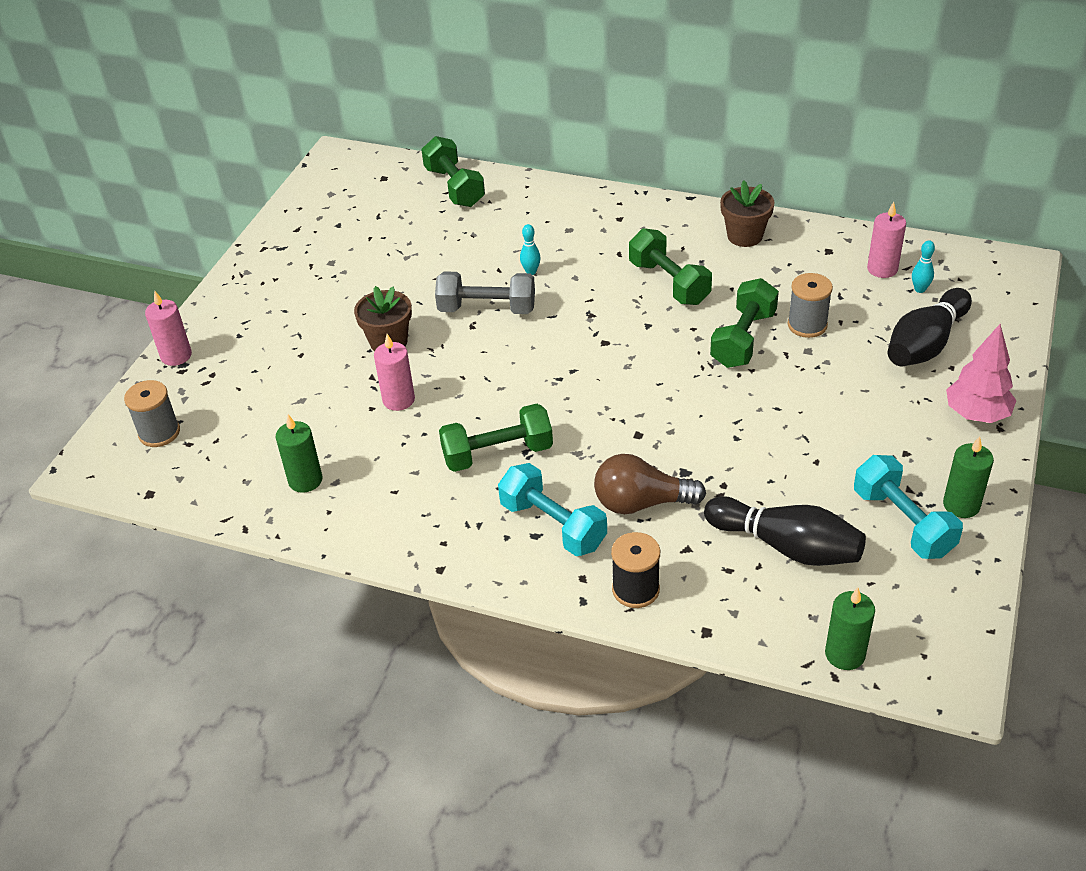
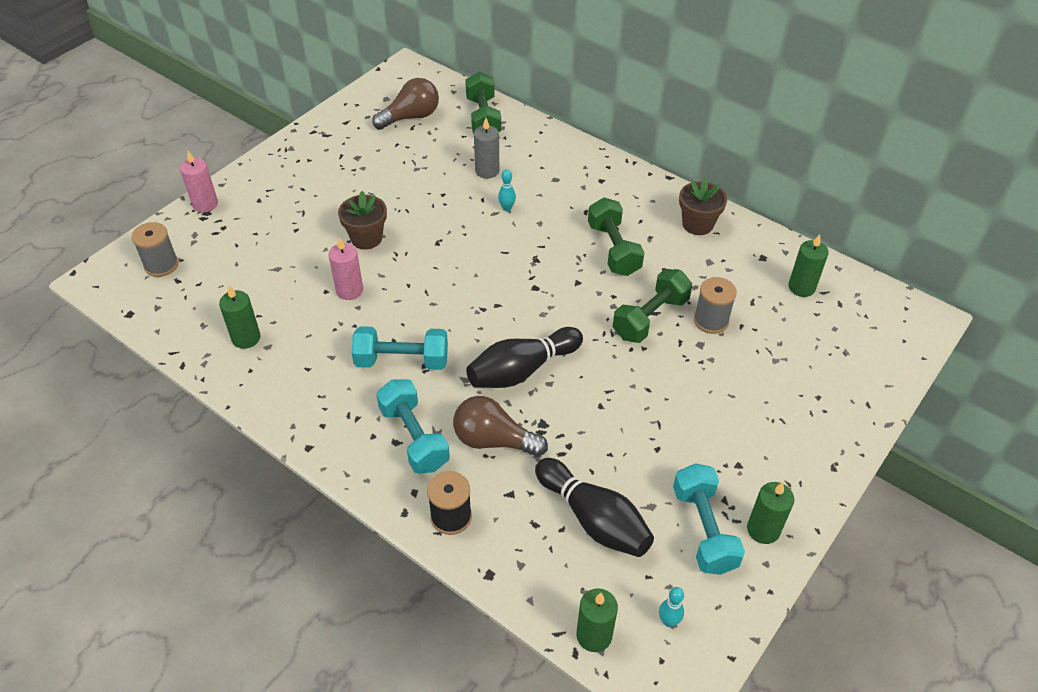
camera: 15 degrees right, 5 degrees up
(371, 206) = (411, 117): none -> brown light bulb
(487, 309) = (456, 231): grey dumbbell -> none
(488, 240) = (487, 171): none -> grey candle
(497, 454) = (402, 361): green dumbbell -> turquoise dumbbell
(882, 269) = (801, 287): pink candle -> green candle
(920, 289) = (825, 316): turquoise bowling pin -> turquoise bowling pin (668, 621)
(925, 344) = (805, 368): black bowling pin -> black bowling pin (522, 370)
(976, 414) = (818, 448): pink tree -> none

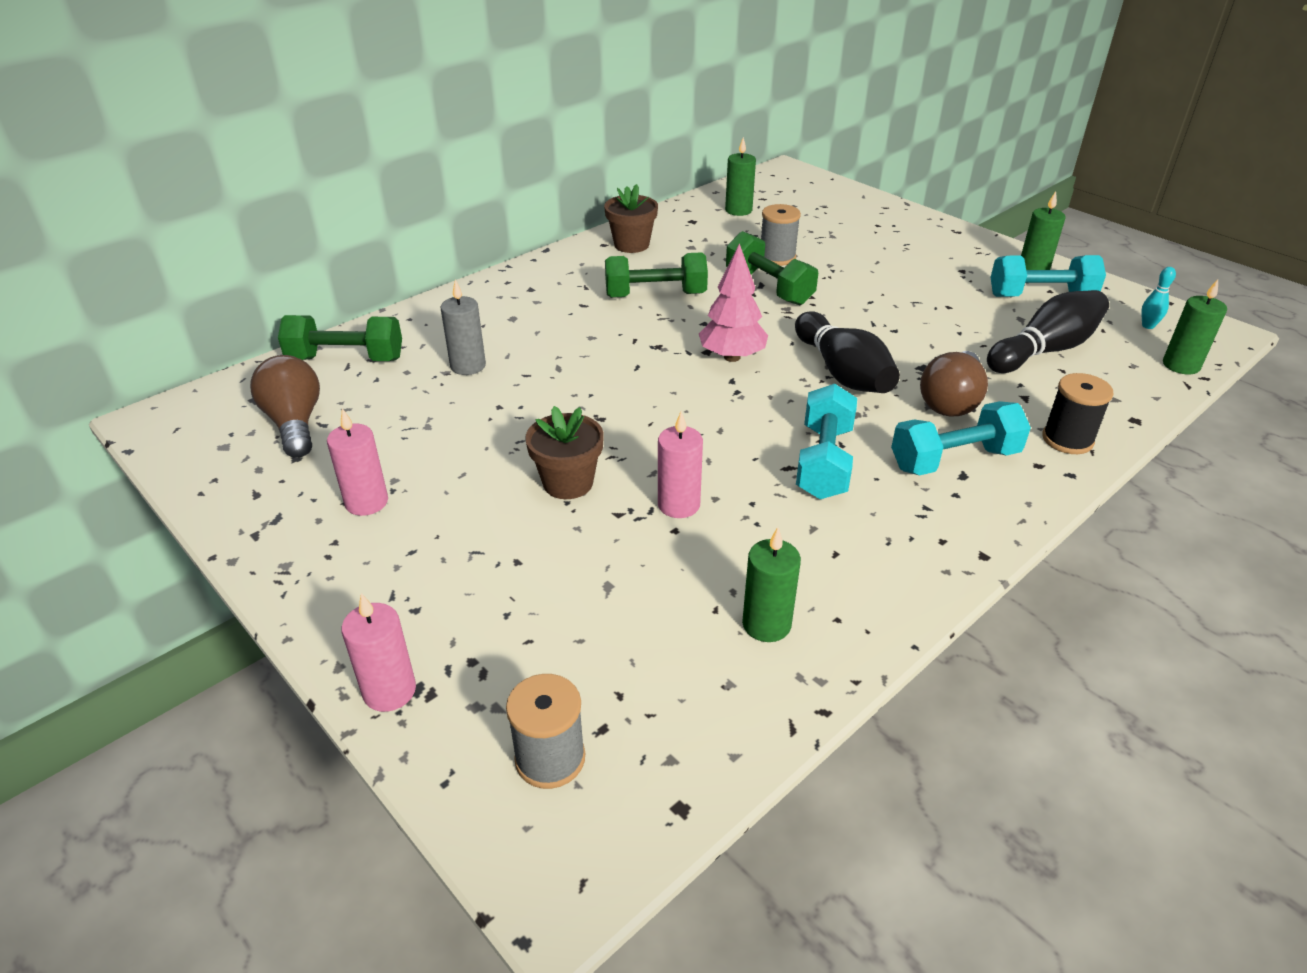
camera: 80 degrees left, 10 degrees down
(342, 162) = (366, 502): none -> pink candle
(507, 208) = (553, 357): turquoise bowling pin -> none
(530, 302) = (732, 357): none -> pink tree

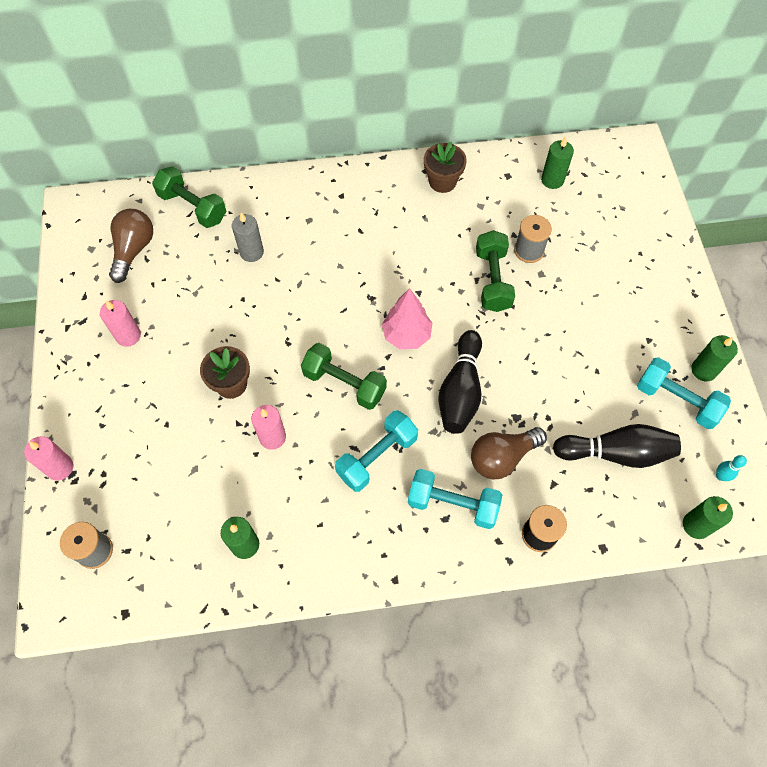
camera: 35 degrees right, 25 degrees up
(655, 295) = (412, 246): green dumbbell -> green dumbbell (344, 383)

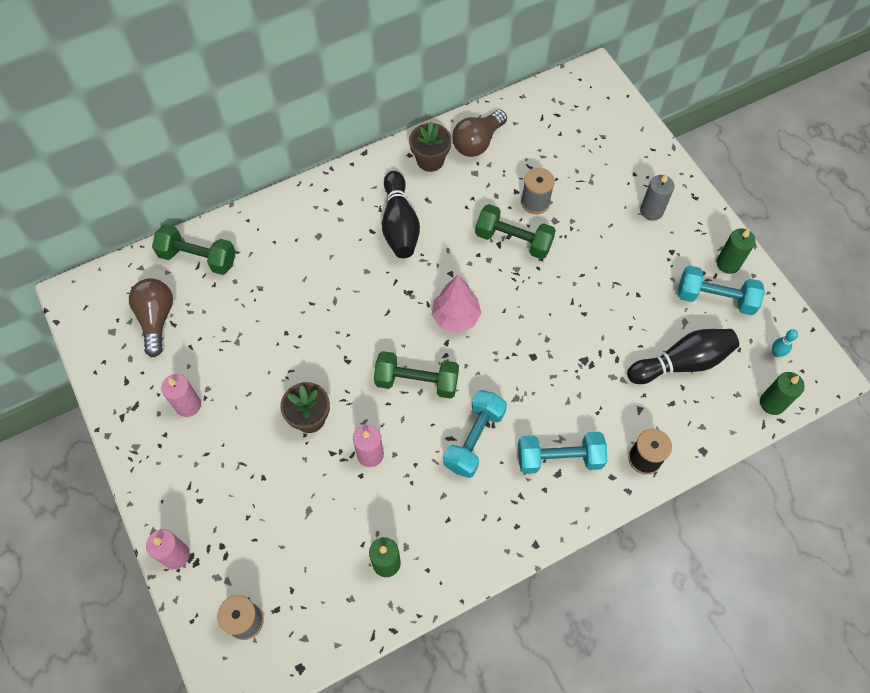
camera: 20 degrees left, 0 degrees up
(251, 252) = (275, 284): grey candle -> grey candle (651, 211)
(460, 391) = (525, 353): black bowling pin -> black bowling pin (399, 225)
(492, 280) = (513, 240): green dumbbell -> green dumbbell turned 45 degrees counterclockwise
(502, 457) = (586, 401): brown light bulb -> brown light bulb (477, 142)
(552, 180) = (530, 129): green candle -> none

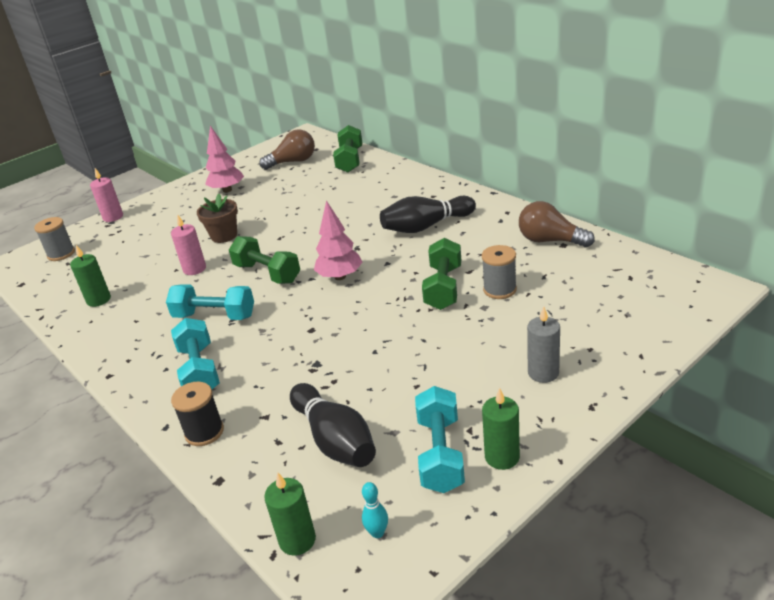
camera: 80 degrees right, 30 degrees down
(188, 405) = (227, 190): pink candle -> pink tree
(416, 381) = (267, 273): green dumbbell -> green dumbbell turned 45 degrees counterclockwise
(430, 160) = (508, 223): brown flower pot -> none

